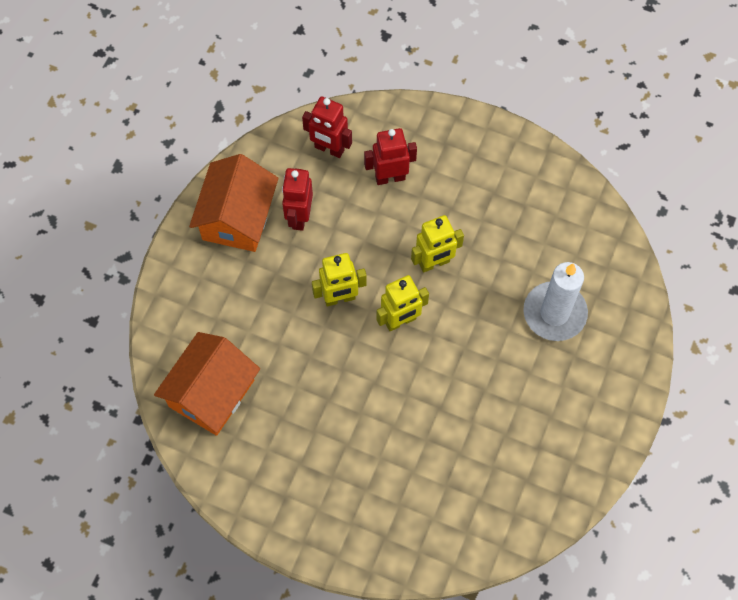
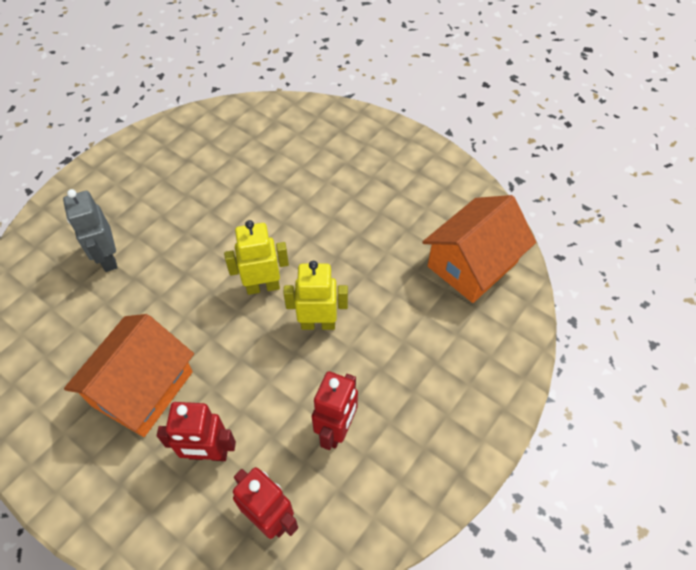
camera: 165 degrees left, 10 degrees down
(237, 217) = (413, 448): orange house -> orange house (142, 388)
(434, 263) = (202, 336): yellow robot -> none
(554, 313) = (108, 258): white candle -> grey robot

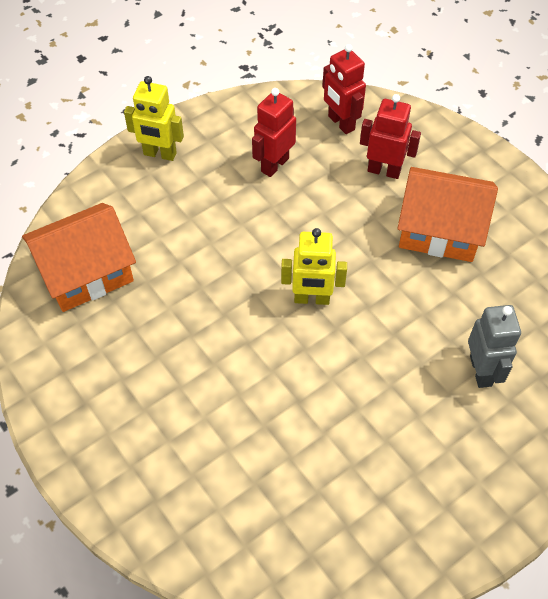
camera: 165 degrees left, 0 degrees up
(142, 388) = (439, 230): orange house -> orange house turned 60 degrees clockwise
(318, 323) = (265, 250): yellow robot -> yellow robot (160, 154)

